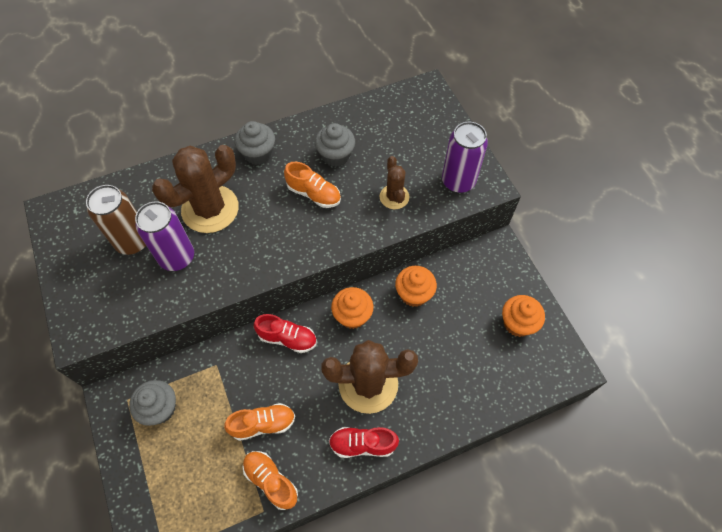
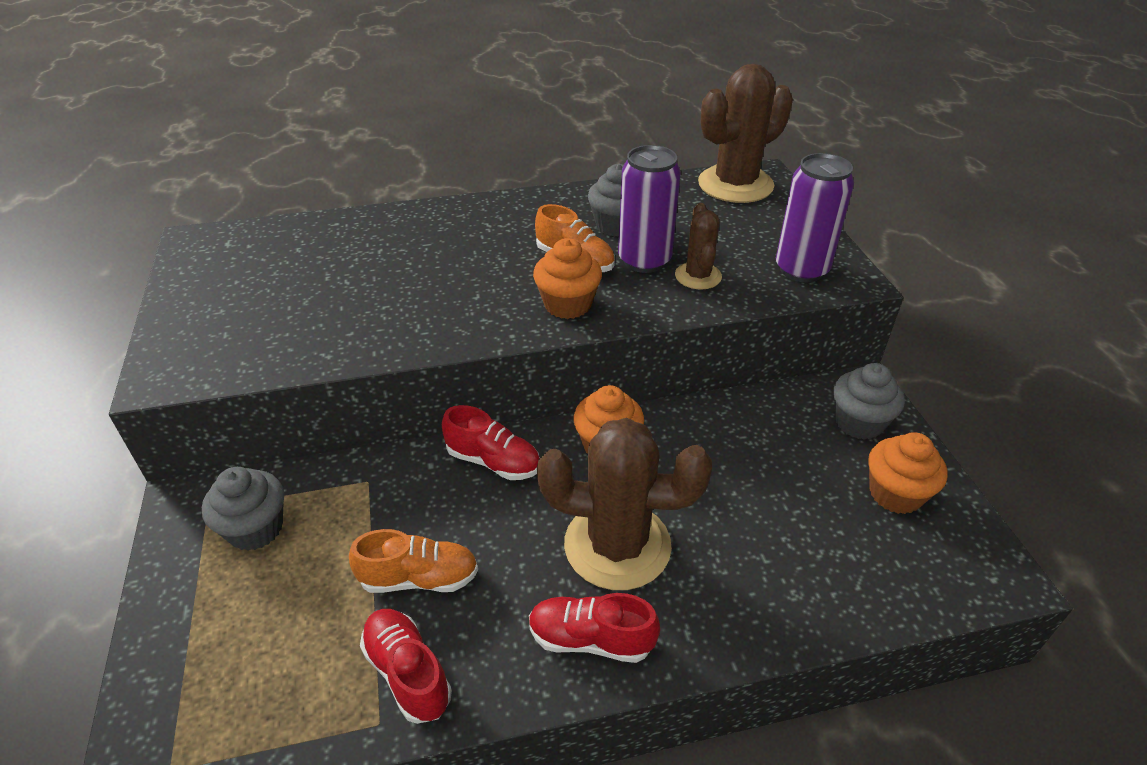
camera: 10 degrees right, 20 degrees down
(133, 241) = (293, 282): brown can -> none
(177, 257) = (349, 306): purple can -> purple can (644, 260)
(210, 209) = (417, 261): brown cactus -> brown cactus (735, 185)
(258, 154) = (504, 213): grey cupcake -> grey cupcake (859, 423)
(271, 481) = (408, 673): orange shoe -> red shoe
(414, 294) = (714, 430): orange cupcake -> orange cupcake (567, 304)

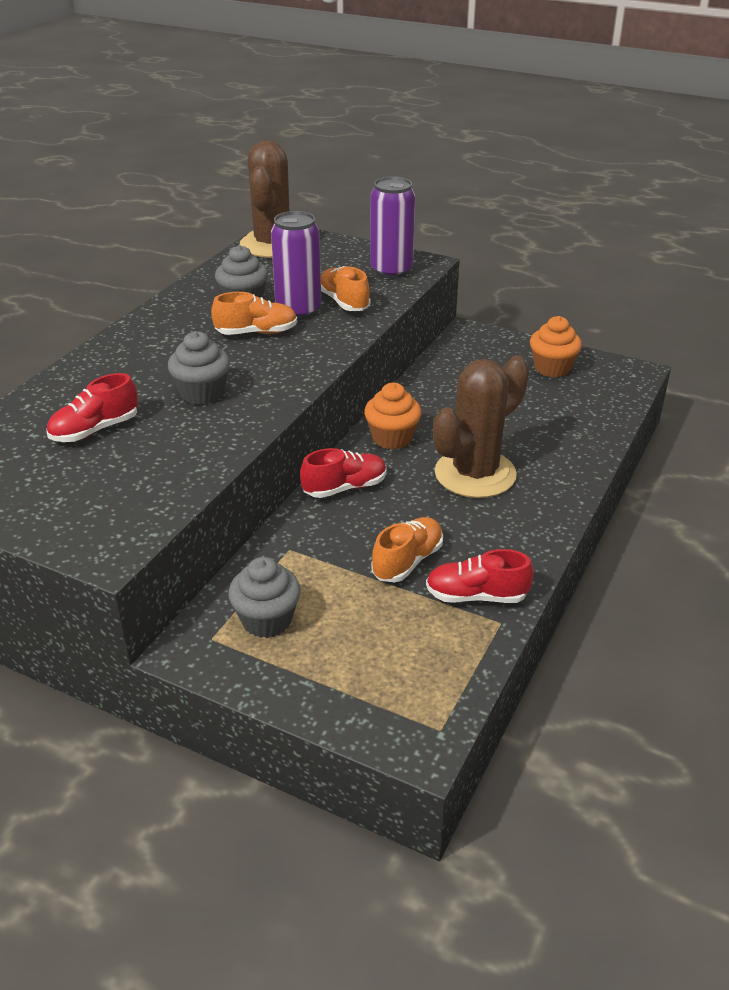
camera: 50 degrees left, 5 degrees down
(567, 304) = (299, 356): orange cupcake -> none
(591, 639) = (529, 516): red shoe -> red shoe (95, 430)
(698, 276) = (344, 302): brown cactus -> orange shoe
(859, 423) = (491, 349): grey cupcake -> grey cupcake (202, 393)

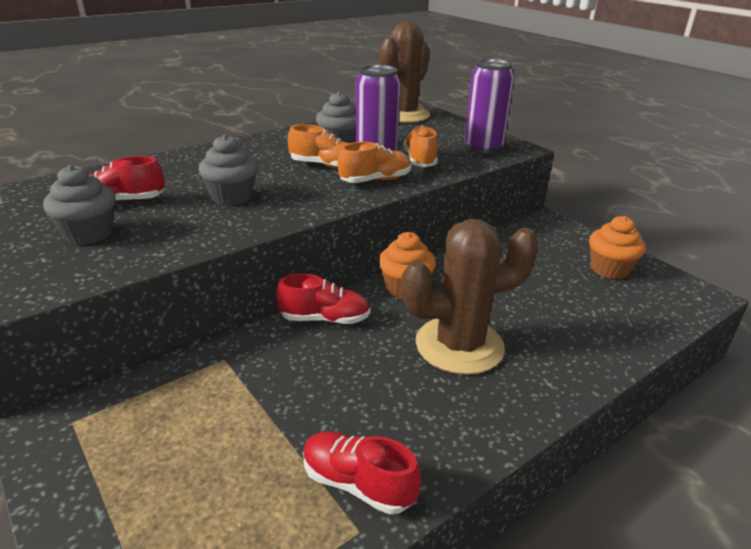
camera: 25 degrees right, 5 degrees down
(267, 620) = (135, 423): grey cupcake -> grey cupcake (89, 234)
(407, 561) = (319, 413): orange shoe -> orange shoe (375, 180)

